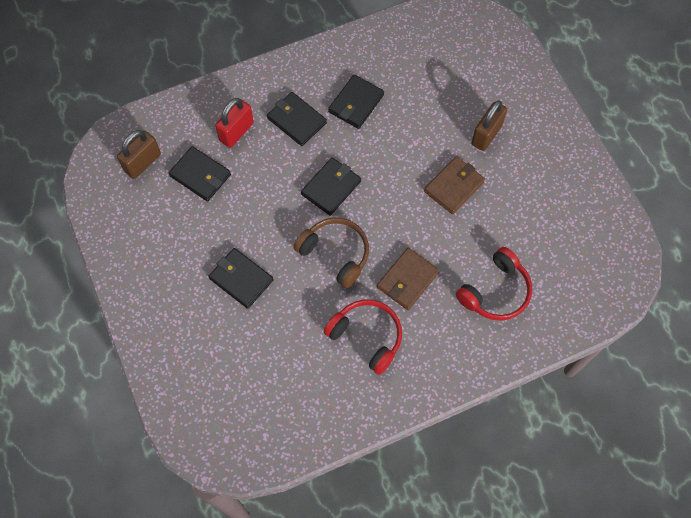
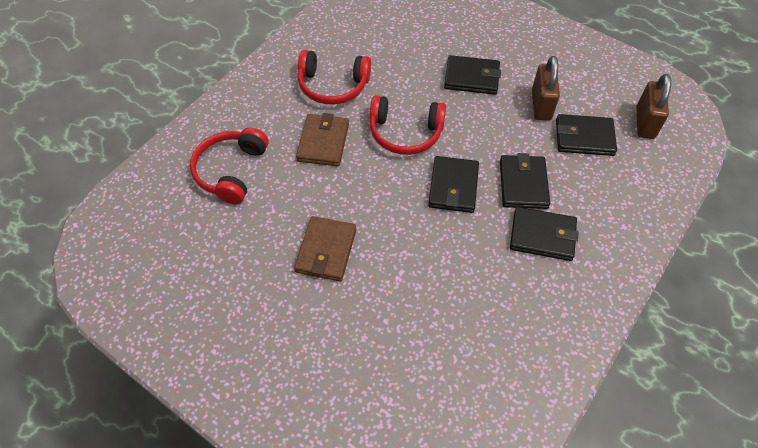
camera: 150 degrees right, 10 degrees down
(236, 132) = (590, 193): red padlock -> none
(335, 253) = (405, 133): brown headphones -> red headphones
(356, 103) = (495, 289): black wallet -> black wallet (523, 184)
(486, 135) = (320, 332): brown padlock -> brown padlock (541, 105)

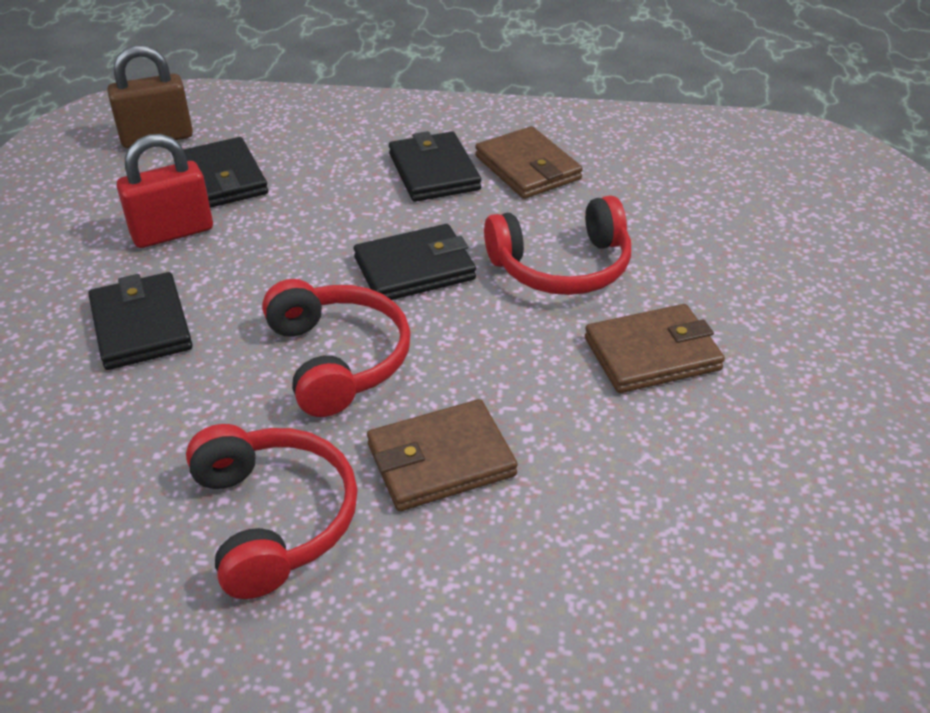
camera: 120 degrees left, 15 degrees down
(231, 171) = (623, 570): red headphones -> red headphones (562, 266)
(522, 287) = (527, 168): none -> brown wallet
(523, 184) = (356, 208): black wallet -> none
(541, 105) = (172, 232): brown padlock -> red padlock

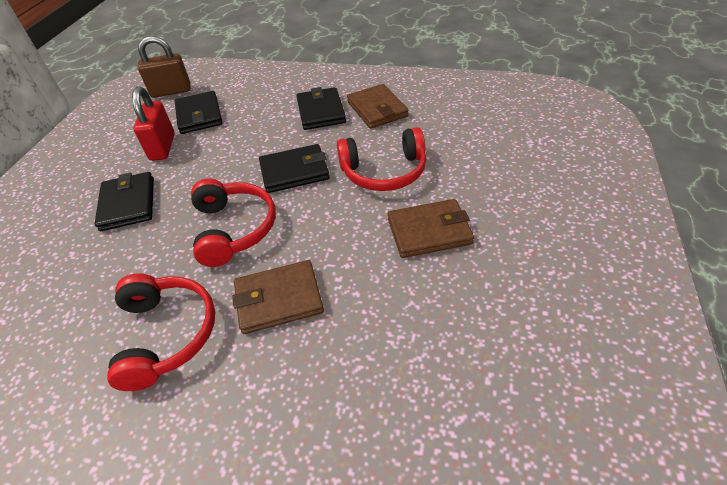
camera: 10 degrees right, 5 degrees up
(172, 232) = (162, 147): red padlock -> red padlock turned 75 degrees counterclockwise

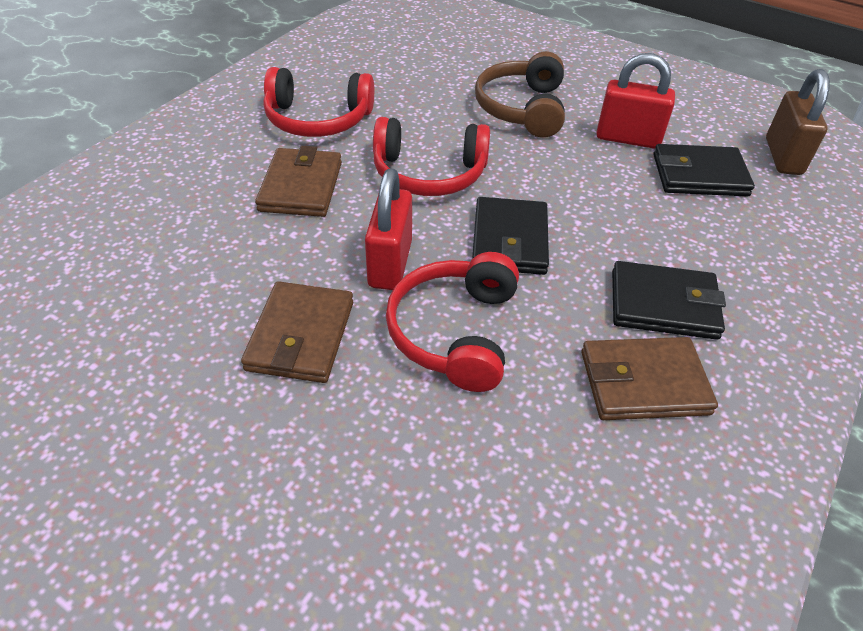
camera: 105 degrees right, 0 degrees up
(128, 204) = (522, 108): black wallet -> brown headphones
(343, 215) = (390, 264): none -> red padlock

